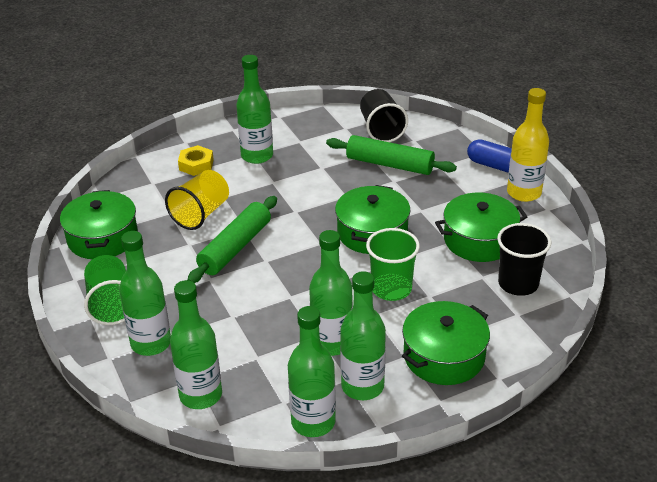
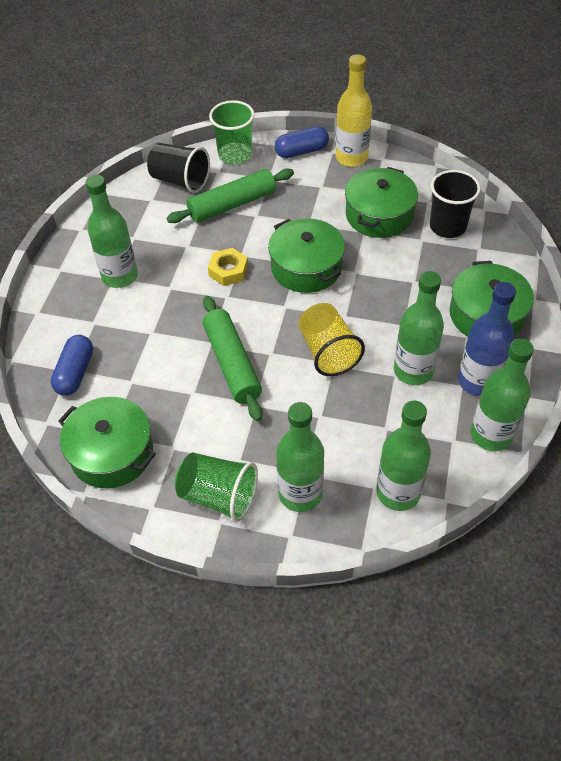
camera: 50 degrees left, 15 degrees up
(152, 186) = (75, 373): none -> blue capsule
(196, 165) = (81, 324): yellow nut -> yellow nut (228, 271)
(201, 214) = (158, 361): yellow cup -> yellow cup (328, 352)
(362, 386) = (477, 381): green bottle -> blue bottle
(391, 289) = (384, 297): green cup -> green cup (235, 155)

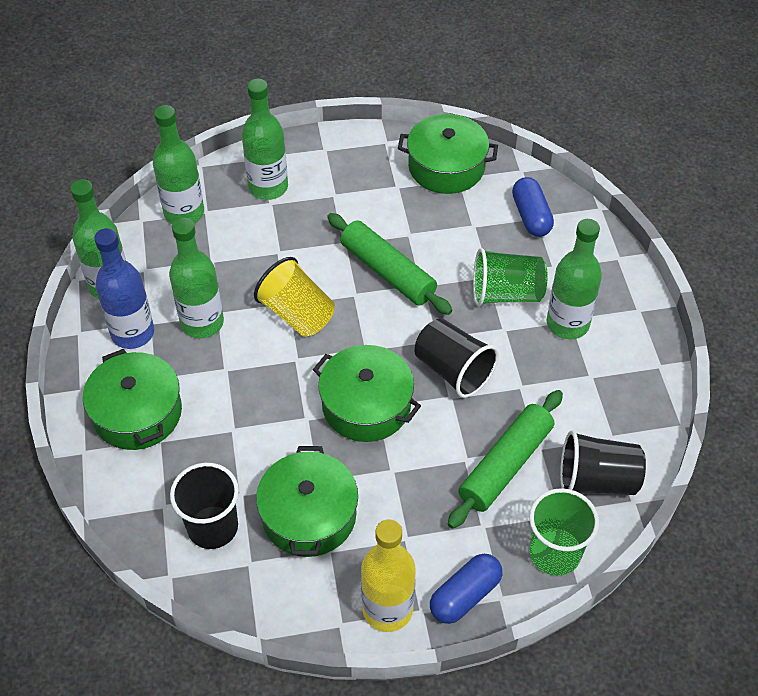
camera: 155 degrees right, 0 degrees up
(218, 496) = (336, 165): green cup -> green cup (506, 294)
(228, 271) = (453, 370): yellow nut -> black cup

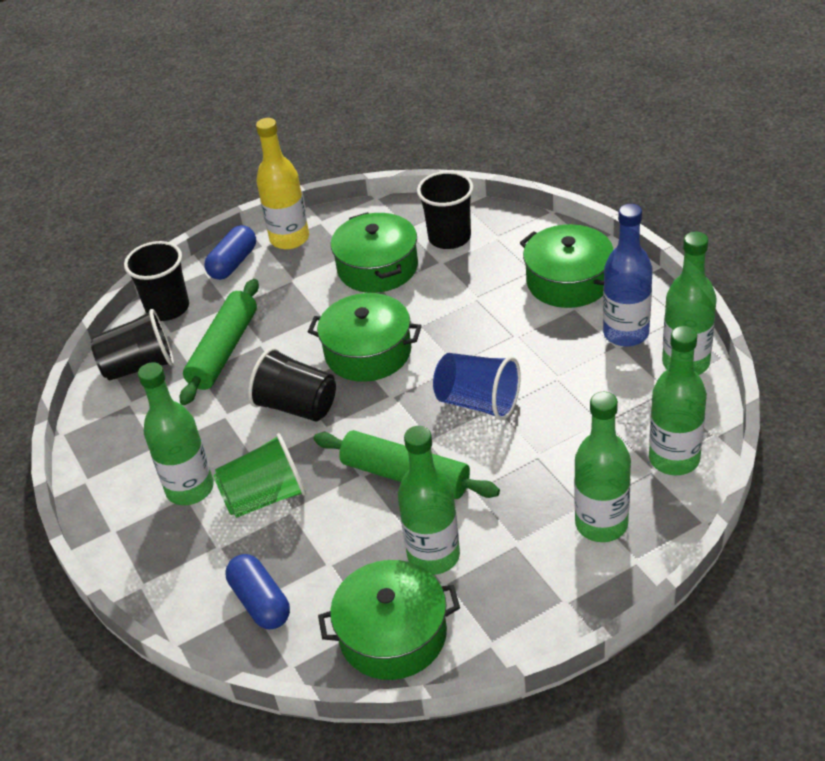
camera: 165 degrees right, 10 degrees down
(202, 323) = (567, 363): green bottle -> green bottle (433, 556)
(297, 314) = (478, 403): yellow cup -> blue cup
(555, 553) = (168, 308): green cup -> black cup

